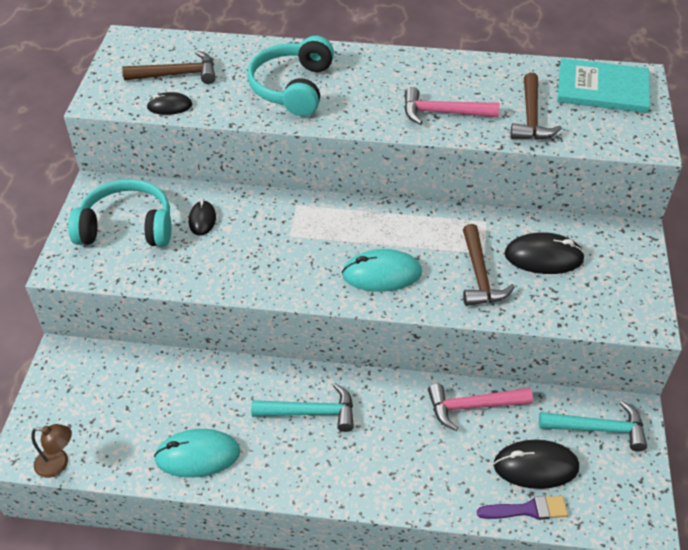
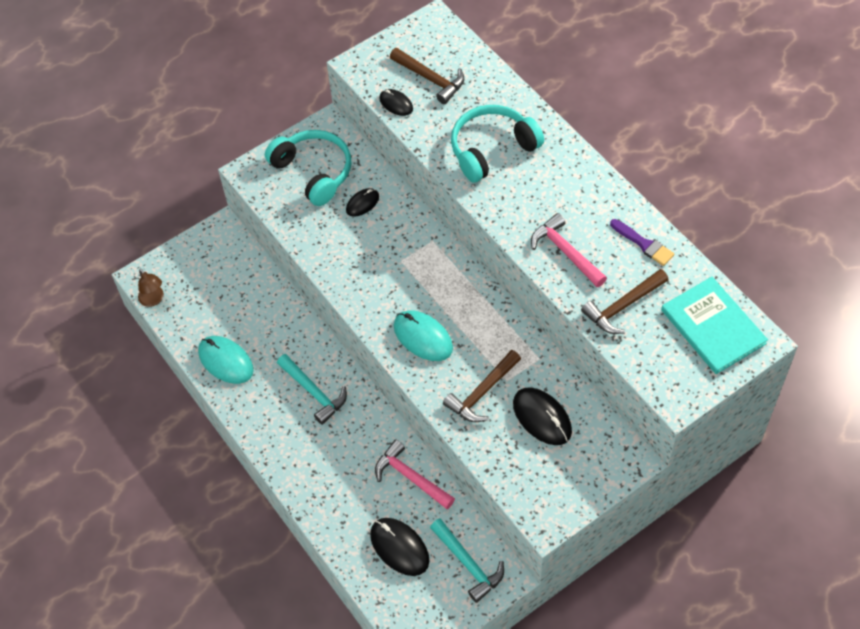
camera: 50 degrees right, 10 degrees up
(527, 510) = (361, 565): purple brush -> purple brush (644, 244)

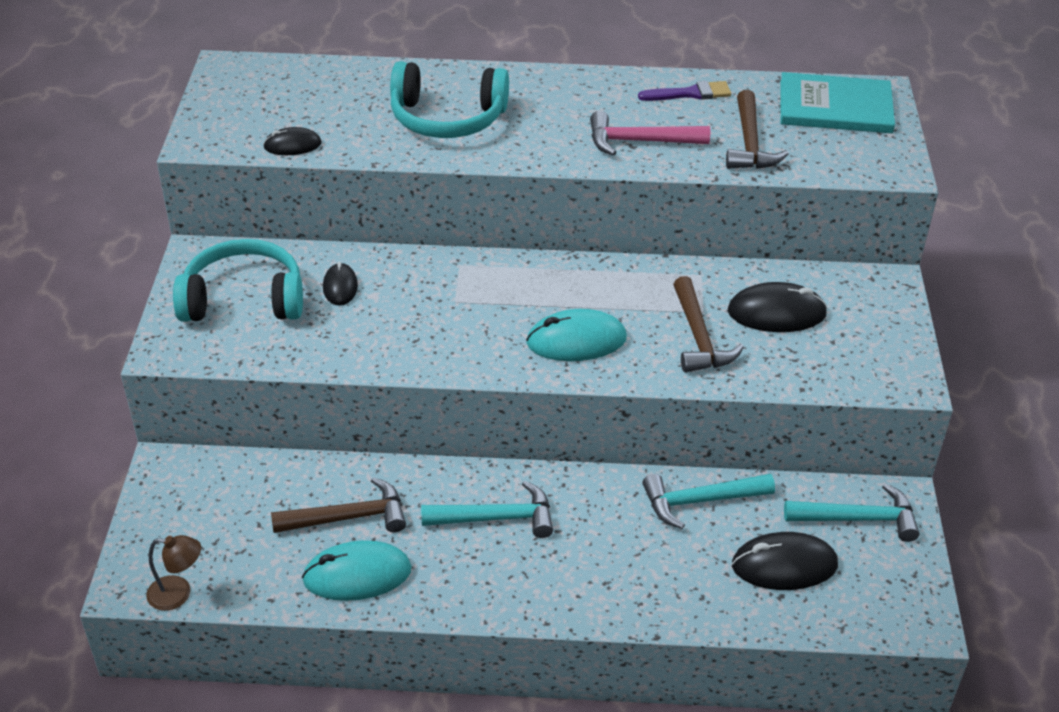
camera: 55 degrees left, 15 degrees down
(410, 477) = (700, 501): pink hammer -> turquoise hammer
(431, 79) = (297, 107): brown hammer -> brown hammer (348, 517)
(492, 149) = (447, 118): turquoise headphones -> turquoise headphones turned 90 degrees counterclockwise

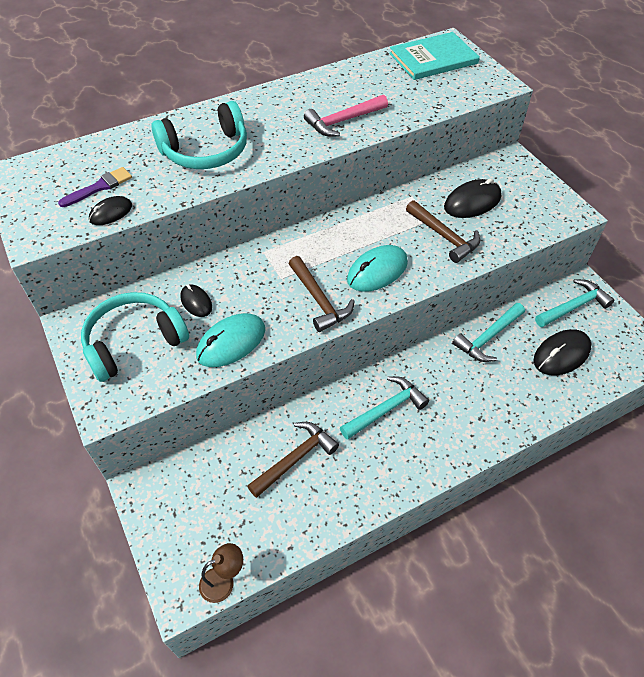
camera: 30 degrees left, 10 degrees up
(357, 575) = (332, 496): turquoise mouse -> turquoise mouse (231, 342)
(690, 93) = (345, 79): purple brush -> purple brush (99, 187)
(750, 143) = (407, 98): brown hammer -> brown hammer (319, 300)

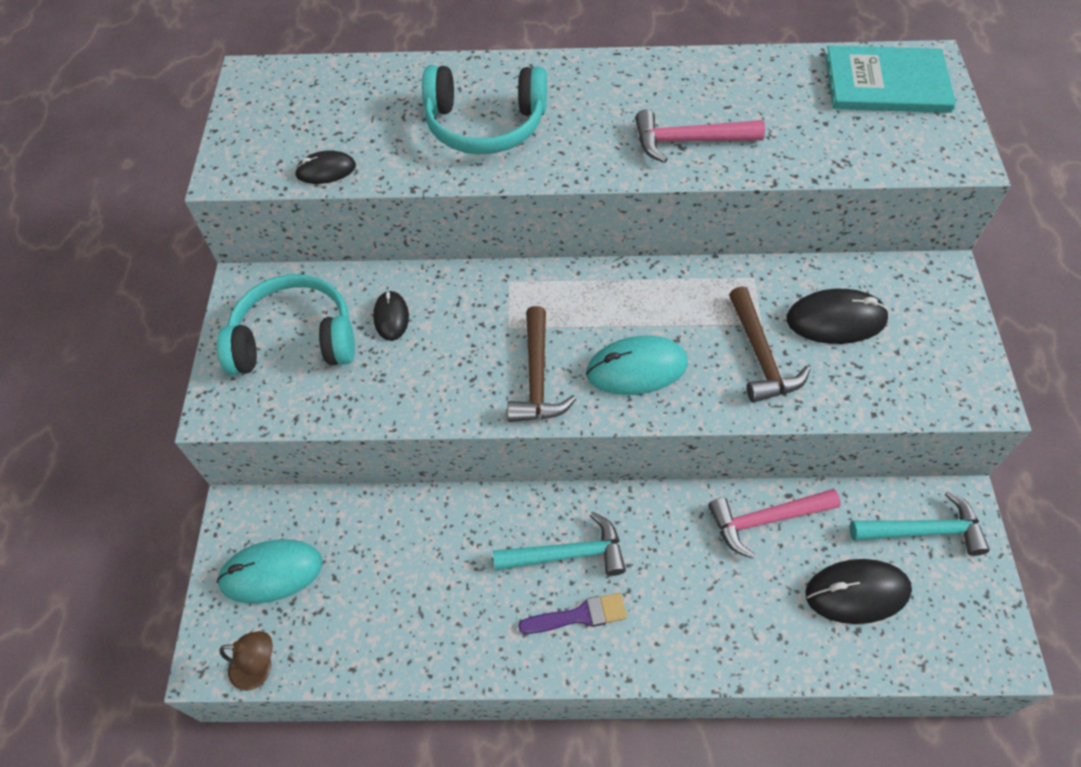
camera: 30 degrees right, 5 degrees up
(99, 187) = (334, 130): purple brush -> purple brush (579, 615)
(231, 342) = (399, 388): turquoise mouse -> turquoise mouse (271, 572)
(295, 458) = (422, 563): brown hammer -> none
(488, 338) = (765, 520): turquoise hammer -> pink hammer

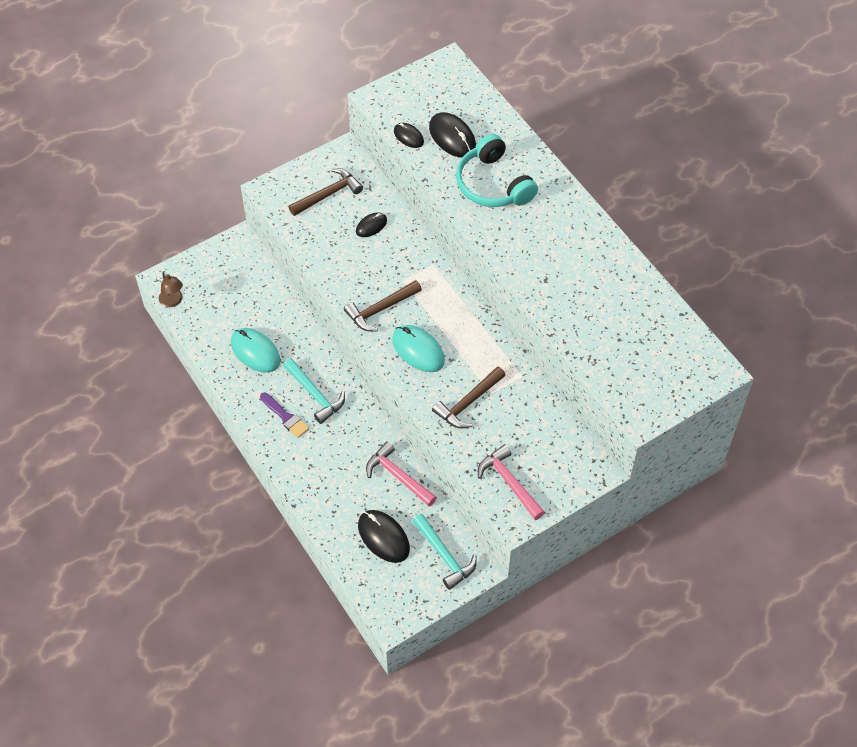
camera: 55 degrees right, 0 degrees up
(271, 572) = (220, 275): turquoise mouse -> turquoise mouse (255, 352)
(294, 339) = (328, 194): turquoise headphones -> brown hammer
(688, 141) = (552, 281): pink hammer -> pink hammer (509, 482)
(836, 320) = (520, 428): black mouse -> black mouse (452, 137)
(886, 83) = (679, 356): turquoise book -> none

